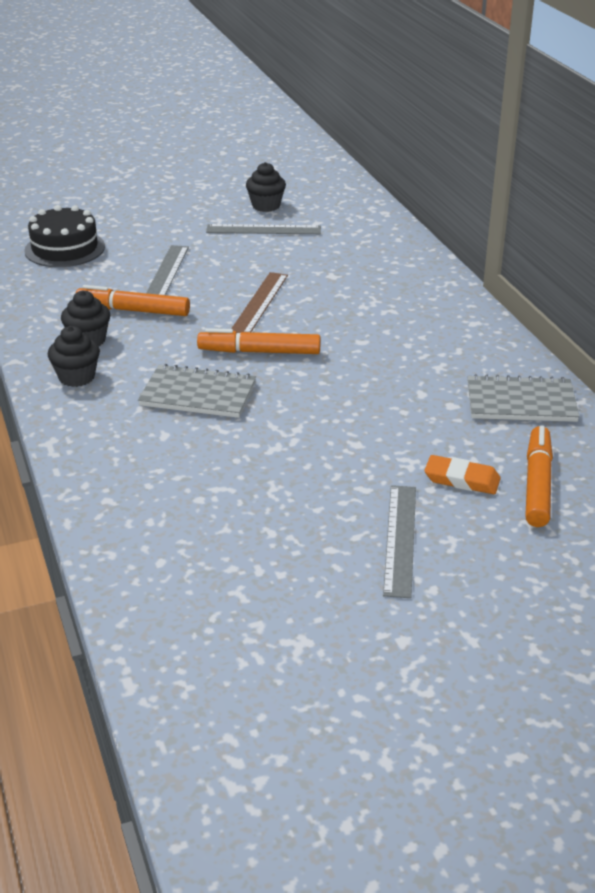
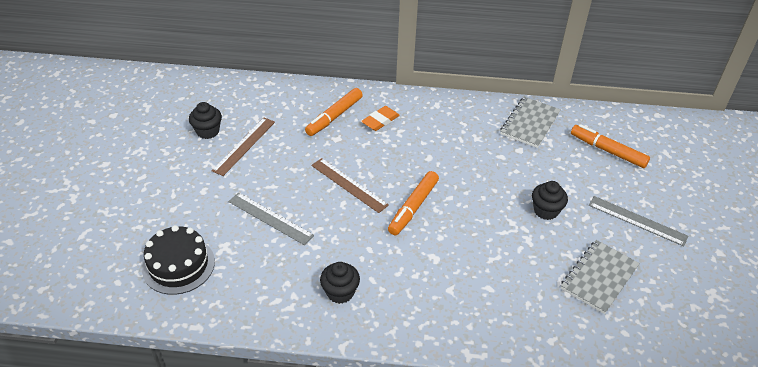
camera: 65 degrees left, 10 degrees up
(77, 377) = (389, 314): black cupcake -> black cupcake (546, 211)
(133, 310) = (313, 253): orange marker -> orange marker (334, 116)
(198, 394) = (449, 255): grey notebook -> grey notebook (599, 277)
(263, 229) = (244, 146): grey ruler -> brown ruler
(462, 479) = (592, 176): orange eraser -> orange eraser (380, 121)

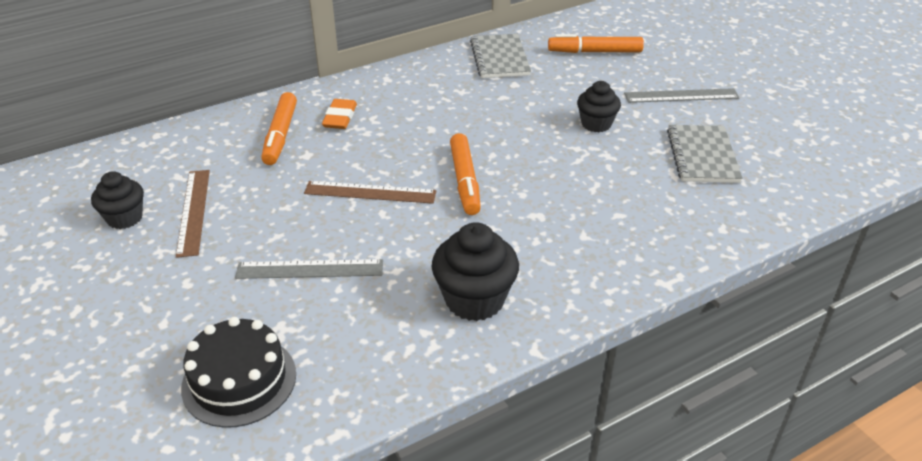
camera: 35 degrees left, 5 degrees down
(340, 292) = (474, 300): black cupcake -> black cupcake, size x1.54

